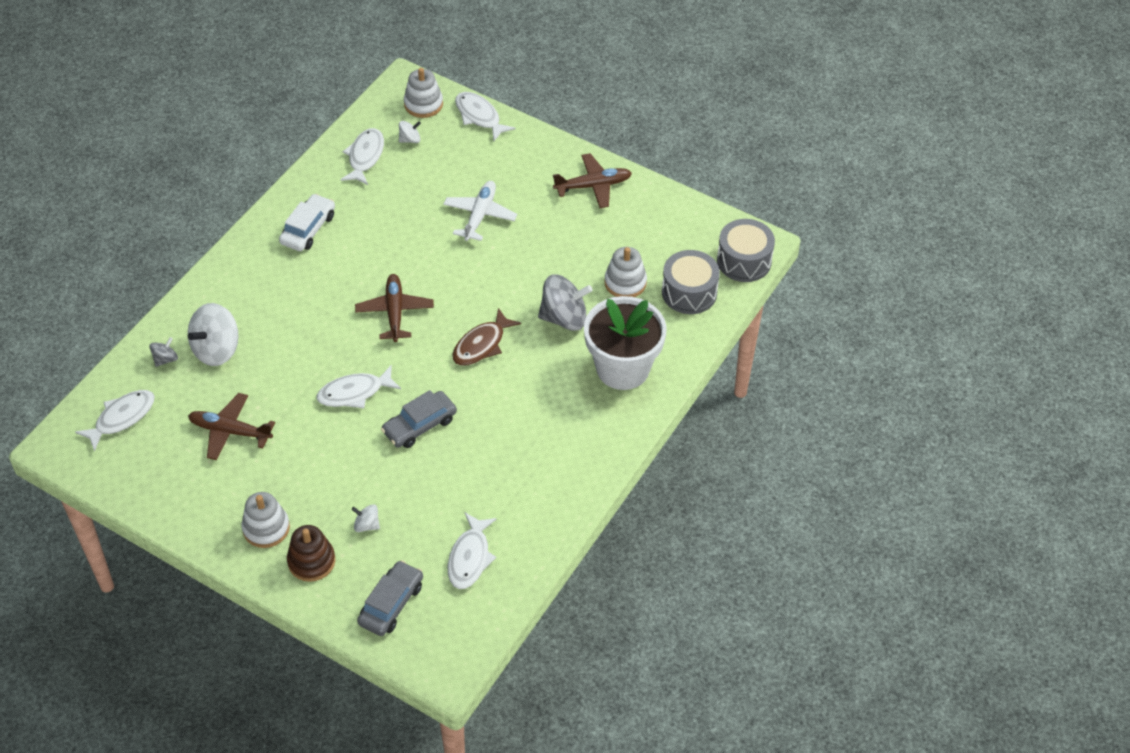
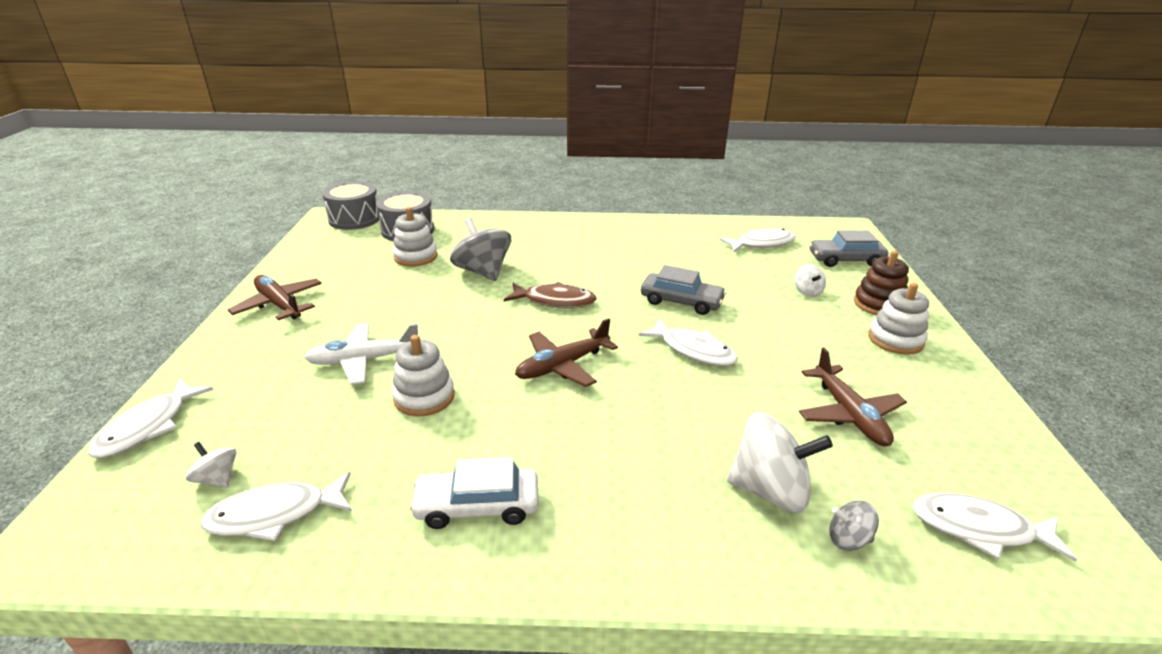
camera: 120 degrees left, 20 degrees down
(423, 104) = (114, 499): white stacking toy -> white stacking toy (424, 397)
(622, 368) = (516, 236): white flower pot -> none

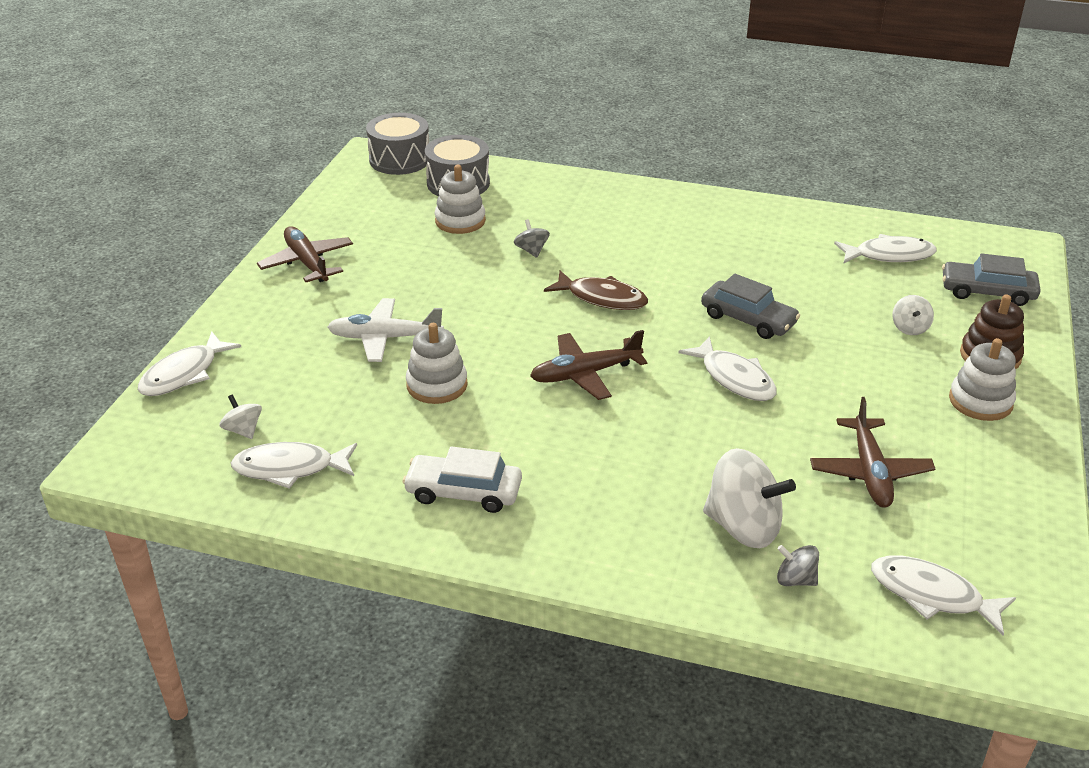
camera: 15 degrees right, 5 degrees up
(483, 272) = (531, 250): grey spinning top -> grey spinning top, size x0.49

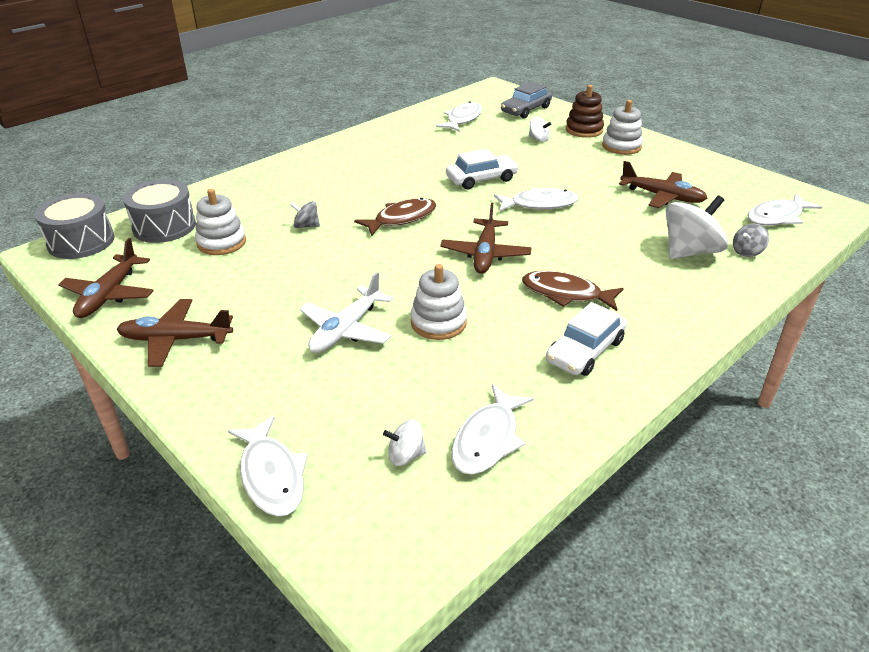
camera: 60 degrees left, 0 degrees up
(340, 207) = (109, 295): none -> brown plane
(557, 451) = (565, 294): none -> brown fish
(748, 319) = (481, 179): grey car -> white car

